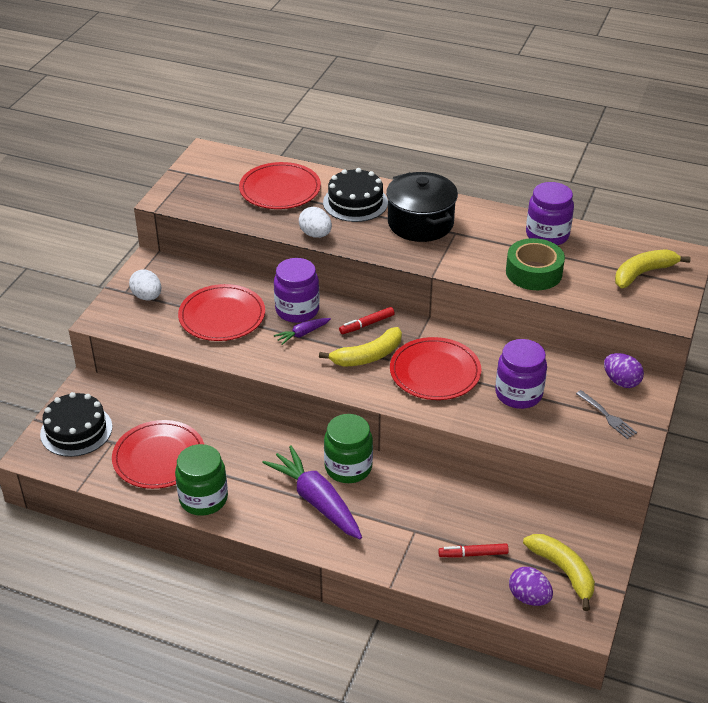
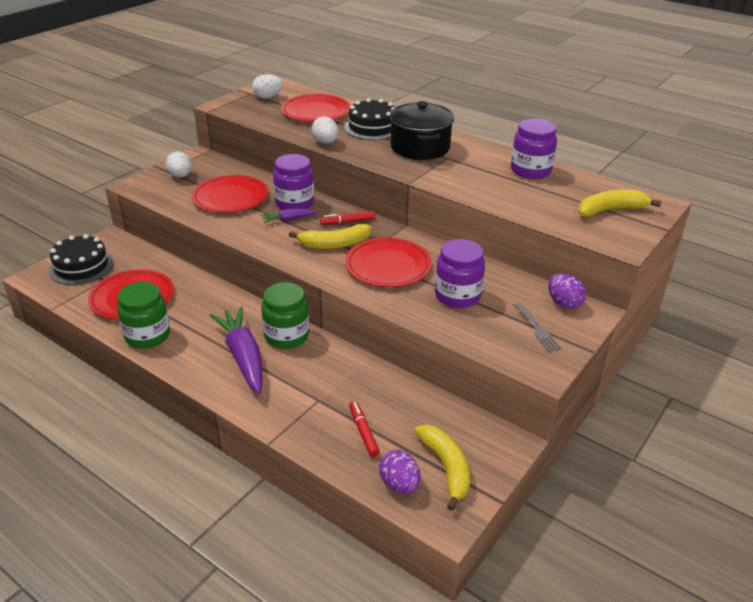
camera: 15 degrees right, 5 degrees down
(212, 176) = (268, 97): none -> white egg
(473, 554) = (363, 432): red marker -> red marker turned 60 degrees clockwise
(534, 272) = (504, 194): green tape -> none

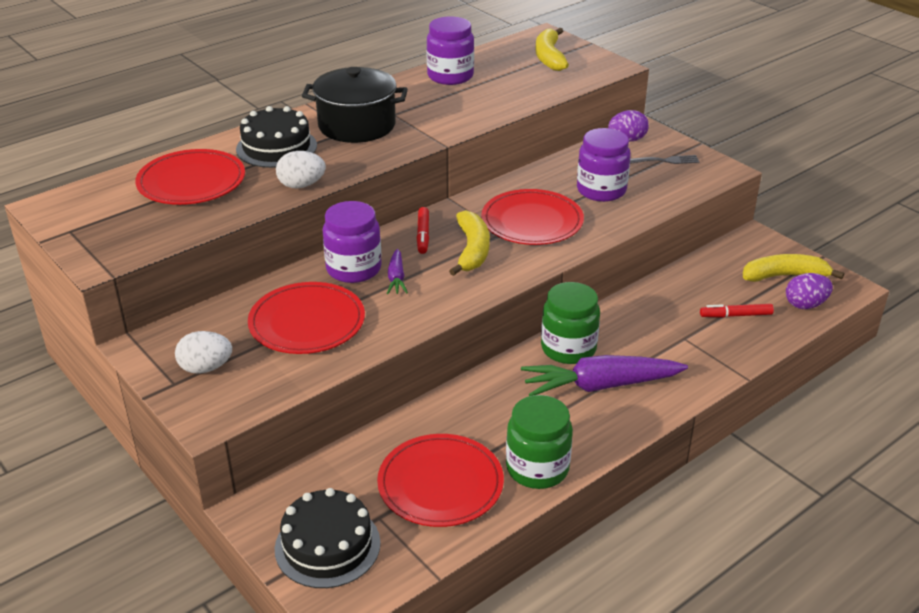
camera: 75 degrees left, 0 degrees up
(268, 97) = (101, 216): white egg -> none

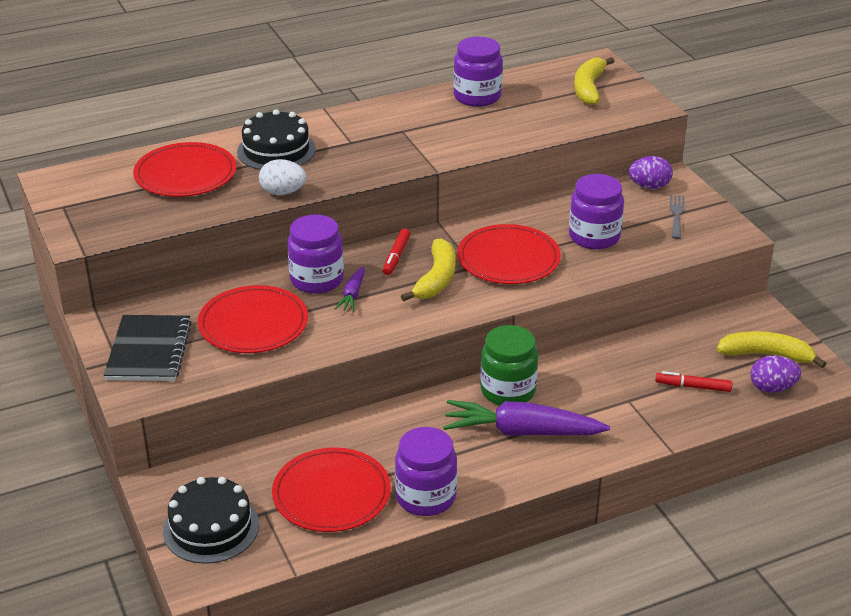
camera: 15 degrees right, 0 degrees up
(206, 368) = (149, 351): white egg -> black notebook
(357, 125) = (361, 138): black pot -> none
(537, 468) = (426, 497): green jar -> purple jar
(664, 161) = (676, 215): grey fork -> grey fork turned 90 degrees counterclockwise

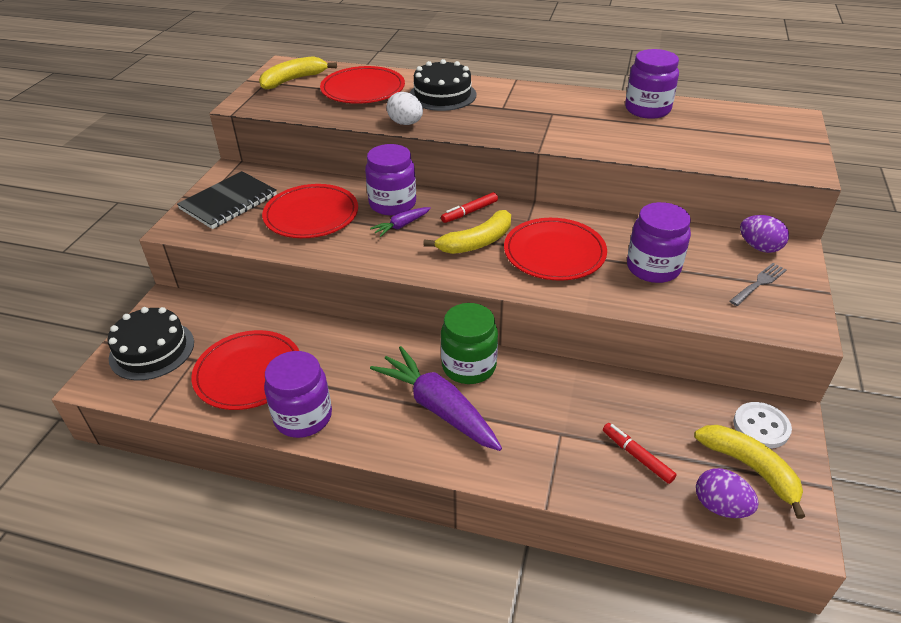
camera: 40 degrees right, 5 degrees up
(589, 88) = (760, 135): yellow banana -> yellow banana (293, 80)
(747, 325) = (761, 426): none -> white button

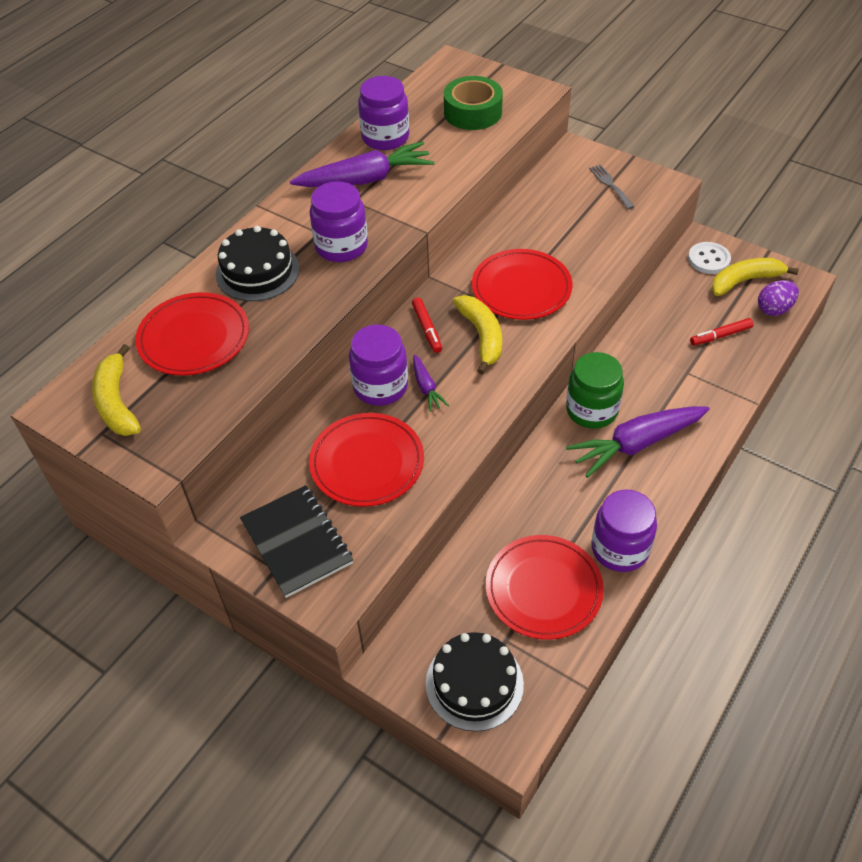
camera: 70 degrees left, 10 degrees up
(405, 123) = (308, 316): white egg -> none
(583, 112) = (365, 179): none -> purple carrot
(653, 268) = (568, 235): purple jar -> purple jar (341, 246)
(730, 142) = (472, 112): none -> green tape
(759, 247) = (565, 166): purple egg -> none

